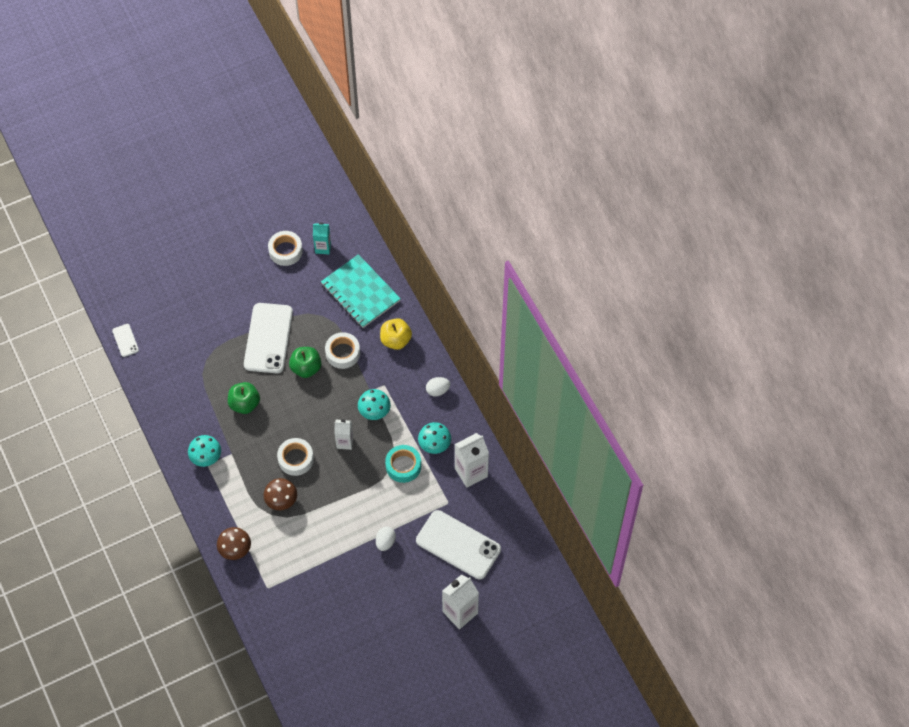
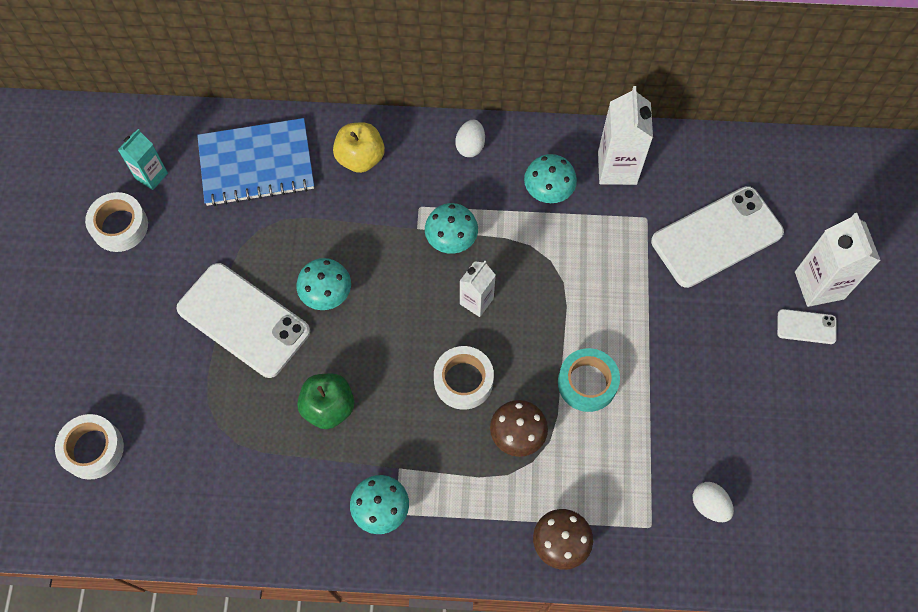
camera: 60 degrees left, 5 degrees up
(125, 340) = (100, 532): white phone -> white phone (806, 326)
(306, 368) = (326, 293): green apple -> turquoise mushroom
(342, 353) = (335, 234): white tape -> white tape (93, 449)
(360, 292) = (256, 164): turquoise notebook -> blue notebook
(385, 542) = (663, 326): white egg -> white egg (709, 505)
(403, 466) = (559, 245): turquoise tape -> turquoise tape (587, 383)

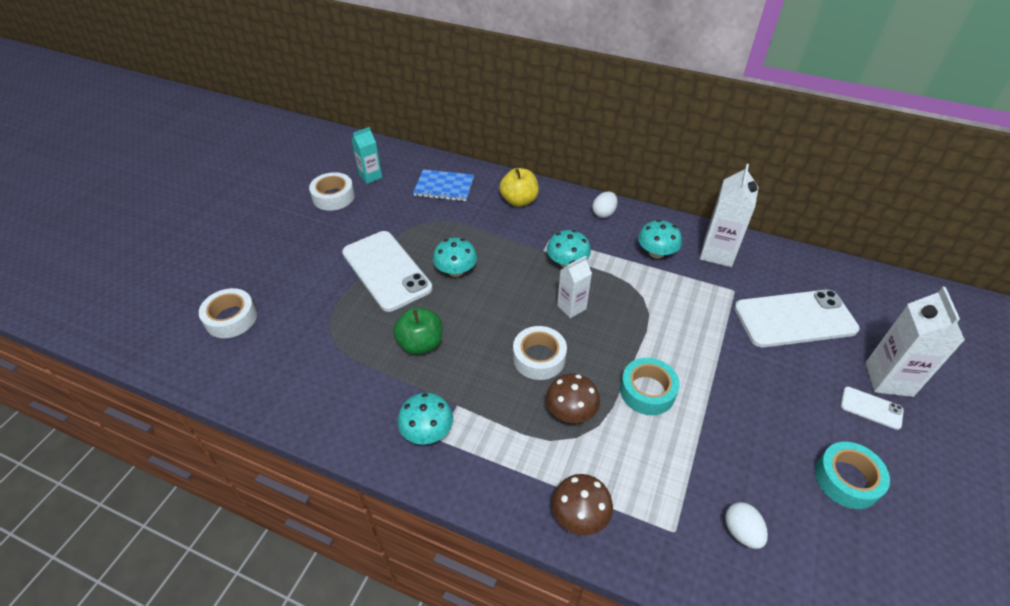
camera: 20 degrees right, 20 degrees down
(256, 164) = (444, 187): blue notebook -> blue notebook, size x0.66
(793, 416) = (847, 479): none -> turquoise tape

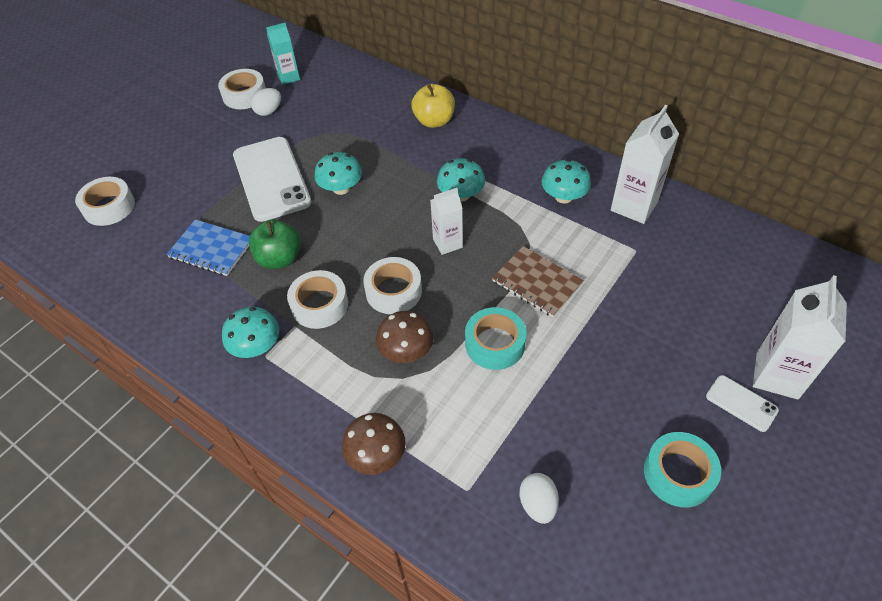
camera: 15 degrees right, 5 degrees up
(444, 187) = (360, 97): blue notebook -> blue notebook (211, 249)
(474, 381) = (319, 305): none -> white tape
(603, 213) = (522, 145): white egg -> white egg (269, 111)
(662, 330) = (537, 282): none -> brown notebook
(794, 318) = (693, 291): white phone -> none

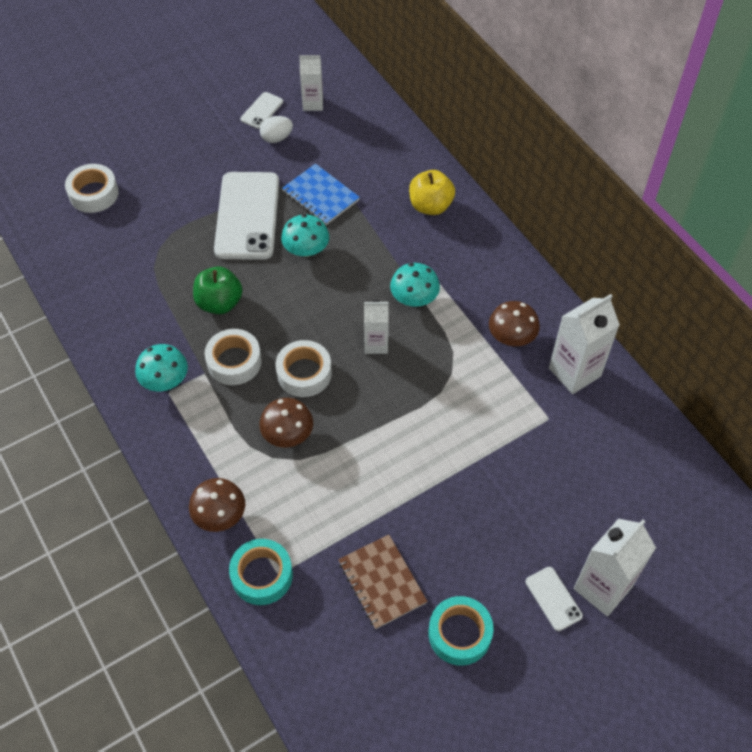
camera: 20 degrees right, 5 degrees up
(211, 249) = (165, 270): blue notebook -> blue notebook (321, 196)
(244, 95) = (262, 110): white tape -> white phone
(288, 77) = (313, 103): turquoise carton -> white carton
(495, 343) = (367, 458): turquoise tape -> turquoise tape (262, 575)
(537, 282) = (436, 414): brown notebook -> brown notebook (382, 582)
(537, 504) = (328, 609): white egg -> none
(563, 197) = (511, 336): turquoise mushroom -> brown mushroom

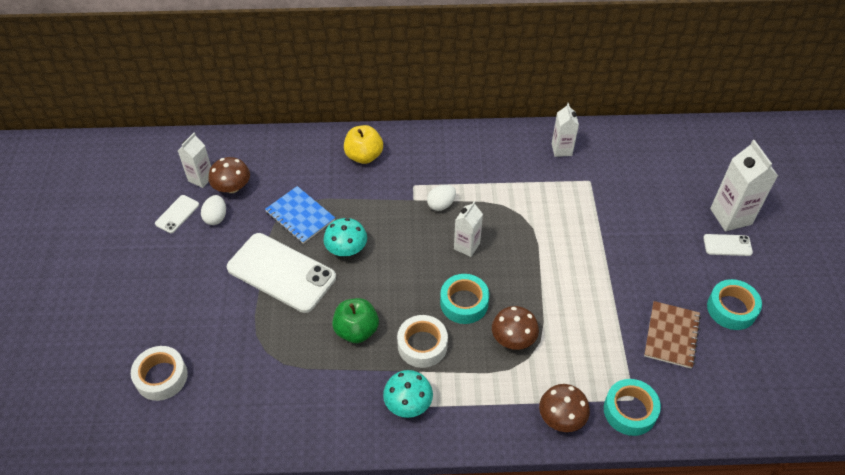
camera: 60 degrees left, 5 degrees down
(262, 110) = (177, 214): white phone -> white phone turned 60 degrees clockwise
(304, 373) = (464, 303): white tape -> turquoise tape
(321, 196) = (300, 216): blue notebook -> blue notebook turned 60 degrees clockwise
(382, 582) = (671, 335): brown notebook -> brown notebook turned 75 degrees counterclockwise
(414, 298) = (441, 204): turquoise mushroom -> white egg
(511, 336) = (511, 167): brown mushroom -> brown mushroom (232, 187)
(574, 372) = (561, 149): white carton -> white carton, size x0.62

